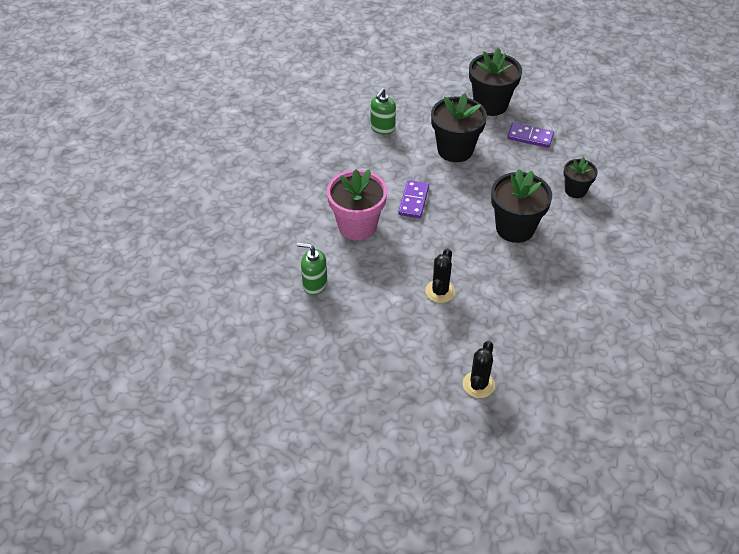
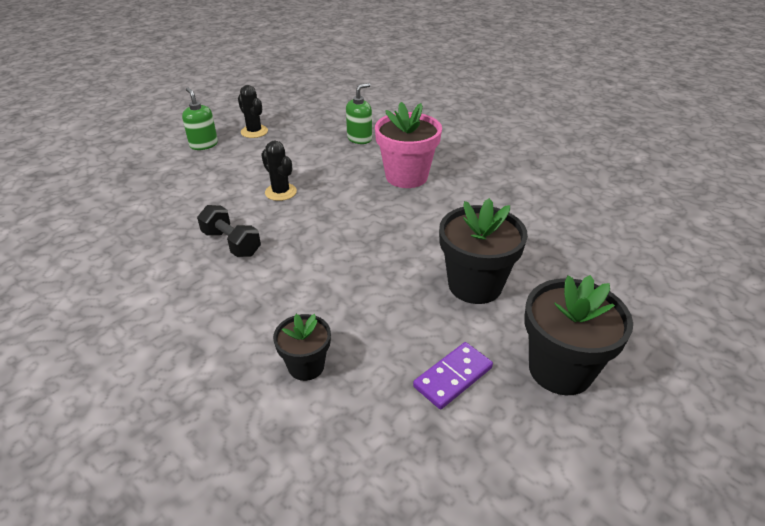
camera: 120 degrees right, 10 degrees down
(382, 128) = (555, 242): green soap dispenser -> green soap dispenser (203, 145)
(413, 201) = (411, 220): purple domino -> none
(478, 384) = (172, 176): black cactus -> black cactus (254, 132)
(515, 228) = (302, 274): black flower pot -> none
(520, 282) = (231, 243): none -> black dumbbell

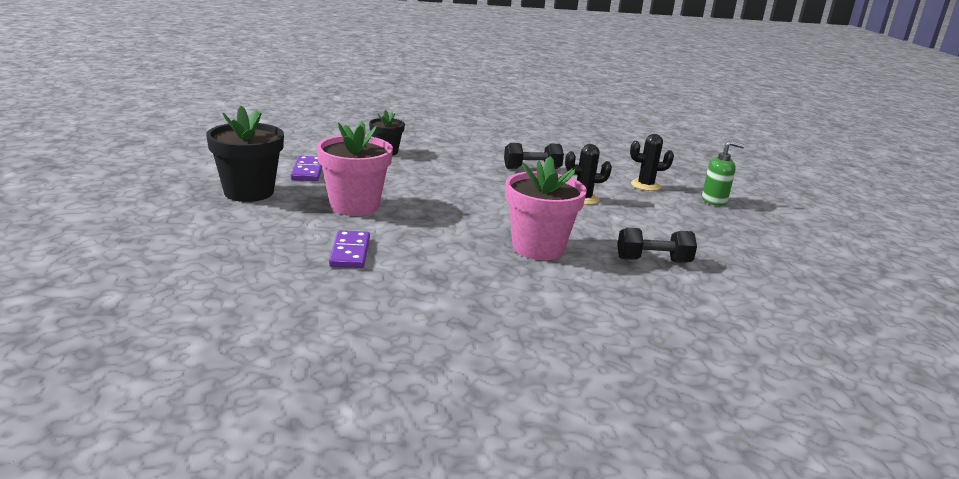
camera: 125 degrees right, 15 degrees down
(254, 132) = (725, 224): black cactus -> black cactus (645, 185)
(359, 138) = (653, 261): green soap dispenser -> black dumbbell
(475, 285) = (354, 206): black flower pot -> pink flower pot
(540, 237) = (350, 252): none -> purple domino

